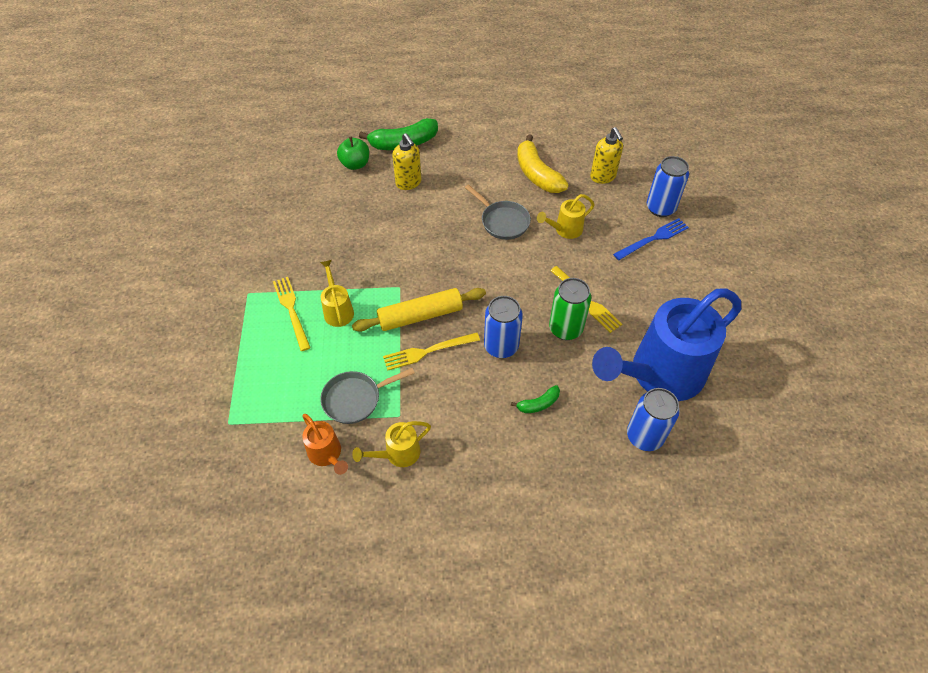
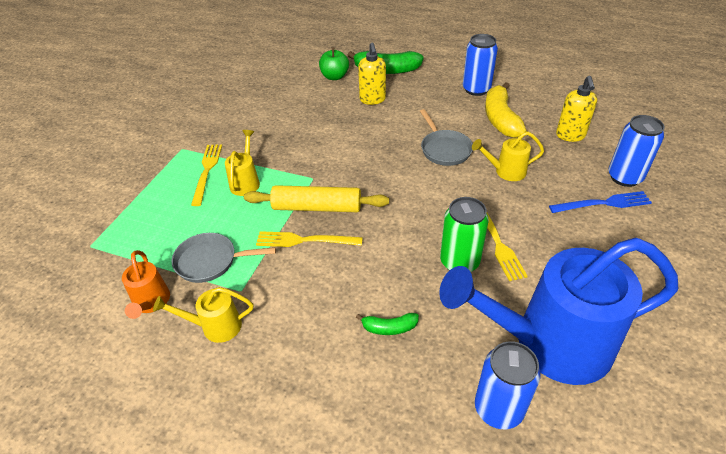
camera: 25 degrees right, 10 degrees down
(501, 346) = (380, 258): blue can -> blue can (476, 89)

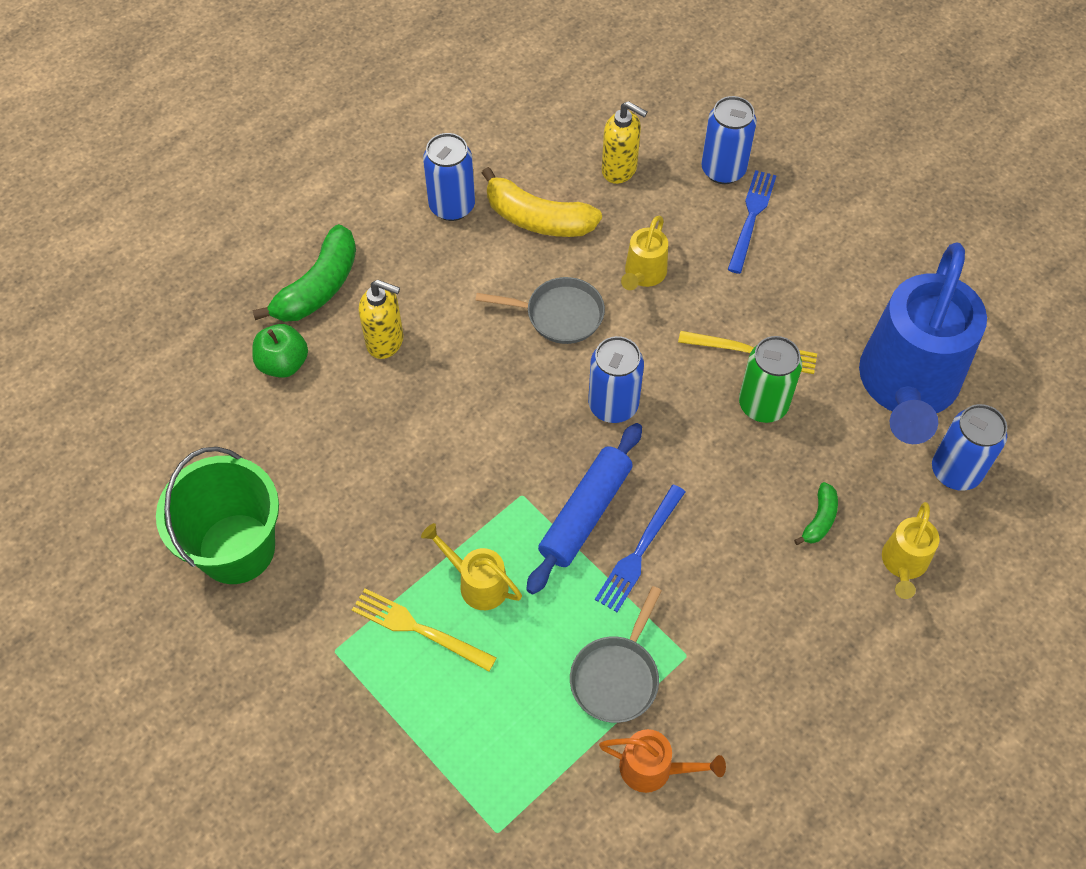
camera: 65 degrees left, 15 degrees up
(215, 326) = (730, 701): yellow watering can -> yellow watering can (903, 564)
(224, 101) = (236, 548): none -> green bucket
(305, 240) = (639, 551): yellow fork -> blue fork
(317, 207) = (585, 513): yellow rolling pin -> blue rolling pin
(401, 192) = (613, 405): none -> blue can

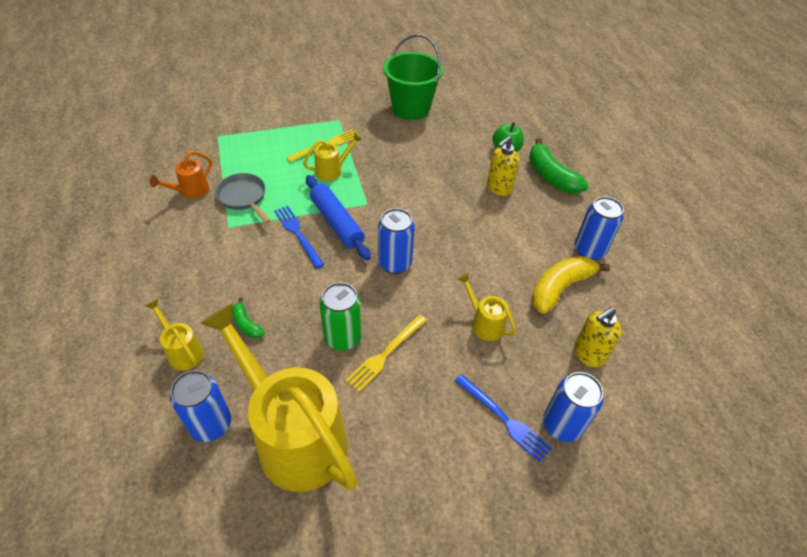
camera: 115 degrees right, 10 degrees down
(559, 315) = (475, 266): grey pan -> none
(906, 387) = (294, 435): blue watering can -> yellow watering can

